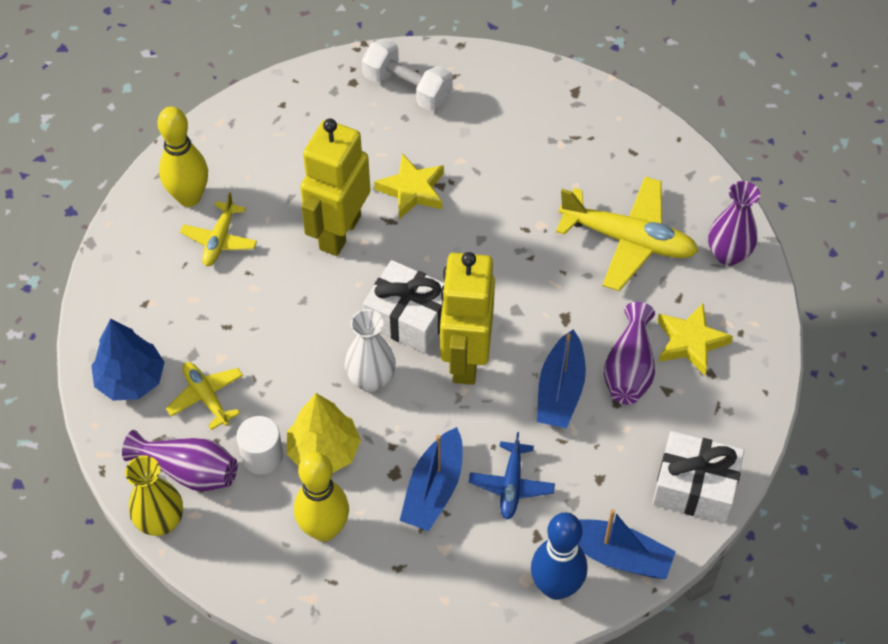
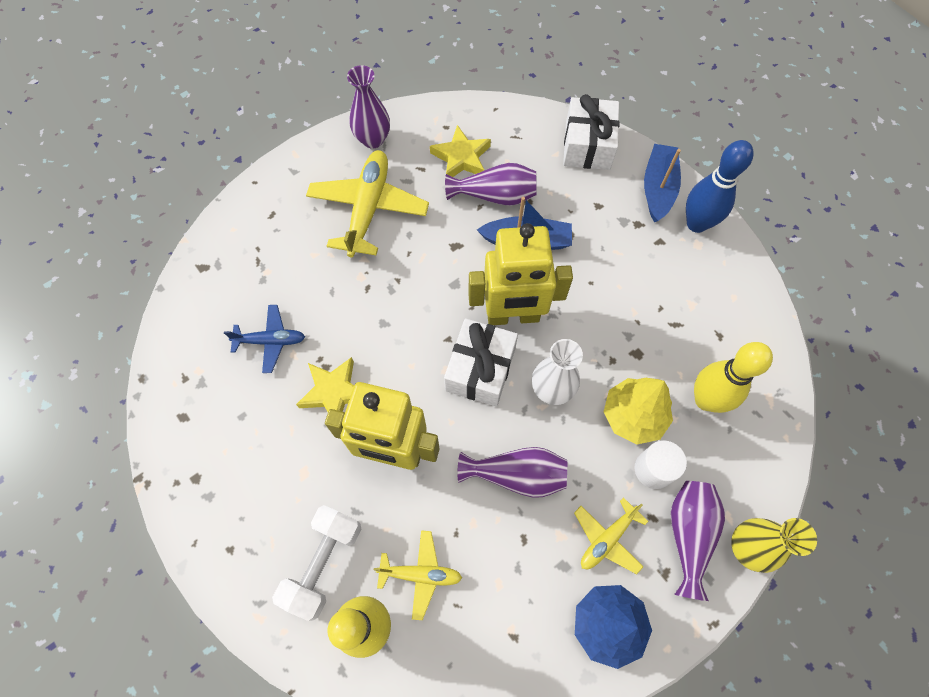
camera: 100 degrees left, 10 degrees up
(289, 332) = (517, 475): none -> purple vase
(407, 88) = (203, 420): white dumbbell -> white dumbbell (323, 563)
(434, 489) = (642, 320): blue boat -> none
(511, 485) = (622, 264): blue plane -> blue plane (270, 341)

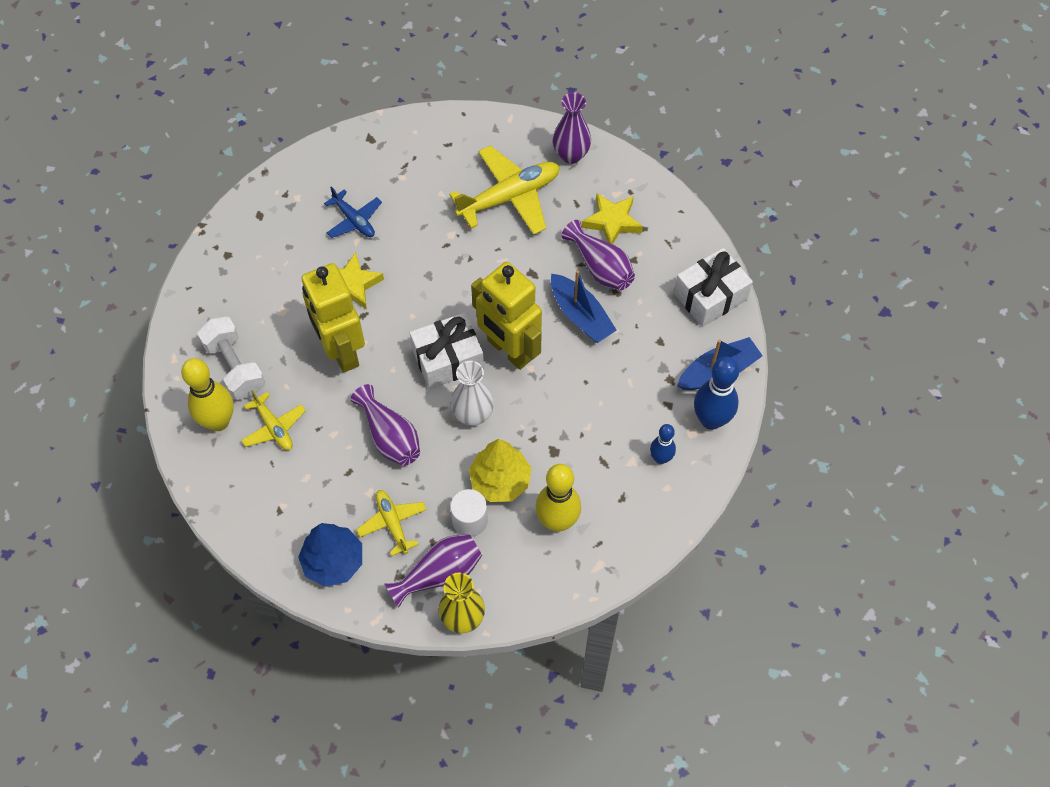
camera: 50 degrees right, 5 degrees down
(323, 563) = (235, 367): white dumbbell -> white dumbbell turned 75 degrees clockwise
(607, 539) = (392, 523): yellow plane -> yellow plane turned 60 degrees clockwise
(704, 282) = (660, 458): none -> blue bowling pin

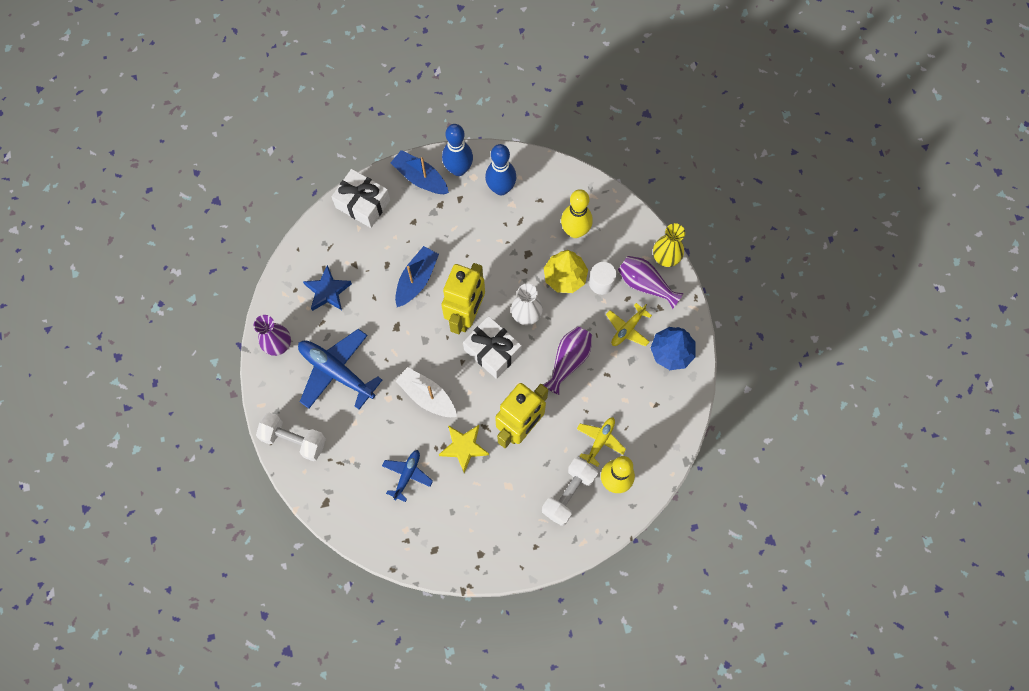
camera: 115 degrees left, 10 degrees up
(431, 272) = (427, 396): none -> white boat
(454, 134) = (294, 440): none -> white dumbbell
(509, 197) = (336, 372): yellow plane -> blue plane
(600, 268) = (371, 283): purple vase -> none
(612, 222) = (327, 291): yellow star -> blue star
(660, 458) = (501, 188): blue bowling pin -> blue bowling pin, size x1.72

